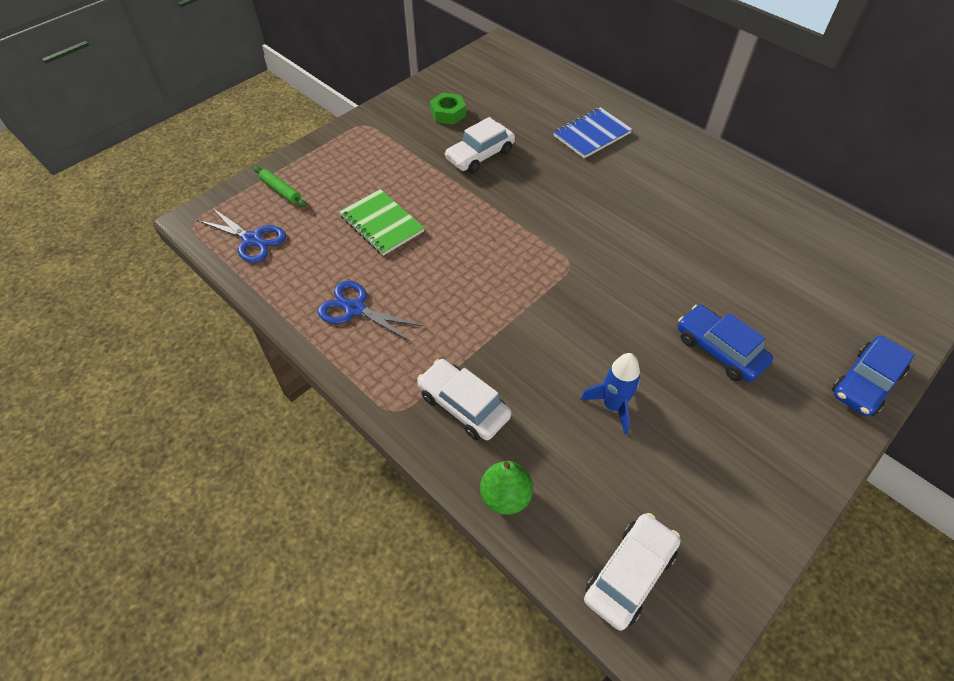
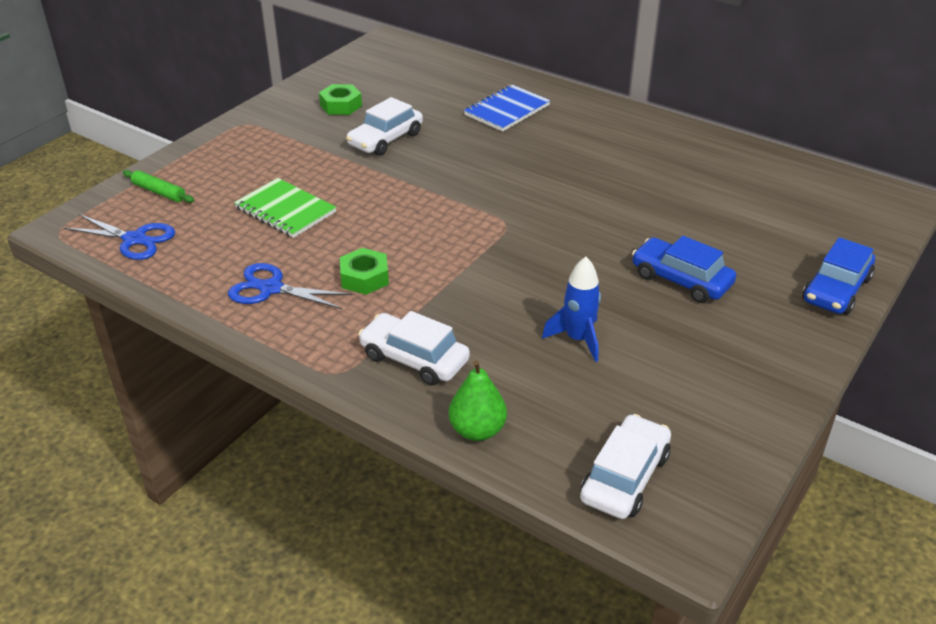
camera: 10 degrees left, 15 degrees down
(436, 308) = (364, 278): none -> green nut

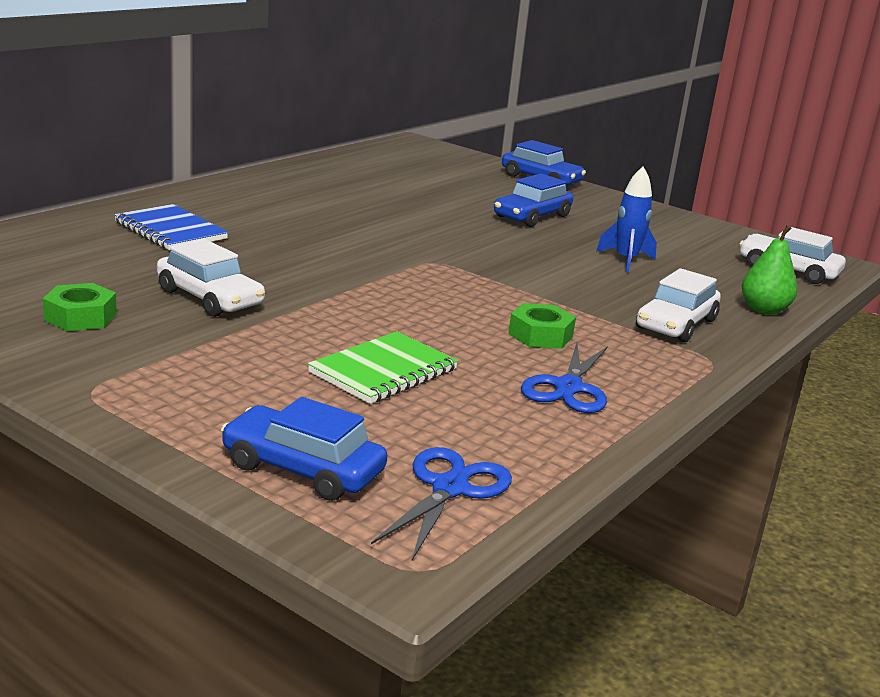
camera: 90 degrees left, 15 degrees down
(159, 192) = (302, 469): green rolling pin -> blue car

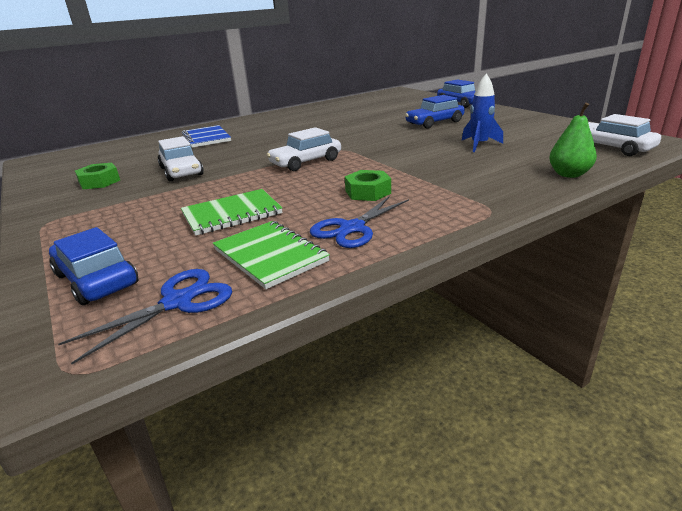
camera: 25 degrees right, 5 degrees up
(501, 427) = (270, 255): none -> green notebook
(676, 324) = (483, 185): white car -> white car (306, 162)

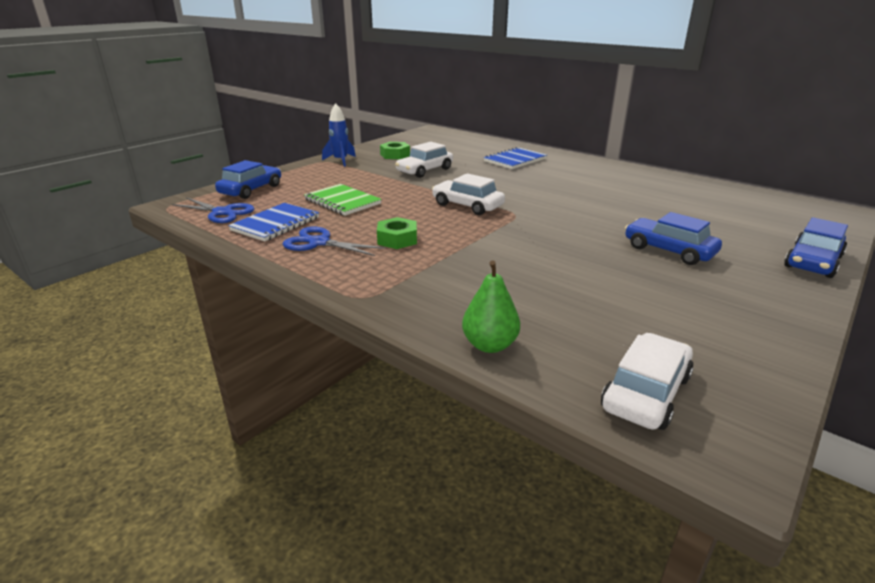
camera: 70 degrees right, 0 degrees up
(270, 255) = (275, 224): green notebook -> blue notebook
(479, 145) = (582, 284): blue rocket -> blue rocket (340, 161)

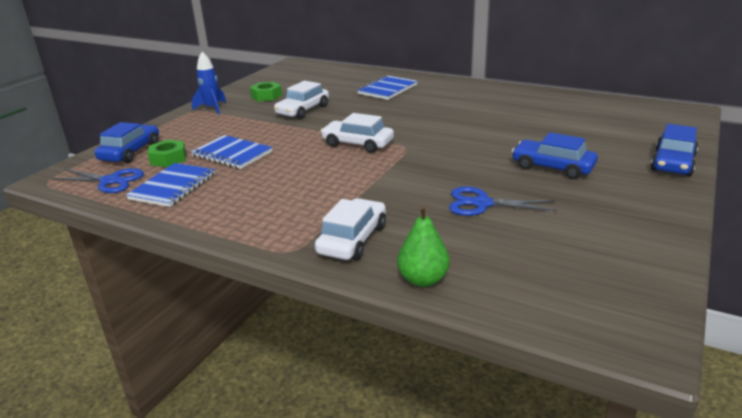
camera: 10 degrees left, 0 degrees up
(319, 242) = (226, 201): blue scissors -> blue scissors (482, 203)
(342, 201) = (232, 154): green notebook -> blue notebook
(397, 239) = (302, 188): green nut -> green nut (168, 159)
(646, 392) = (565, 301): white car -> white car (352, 239)

